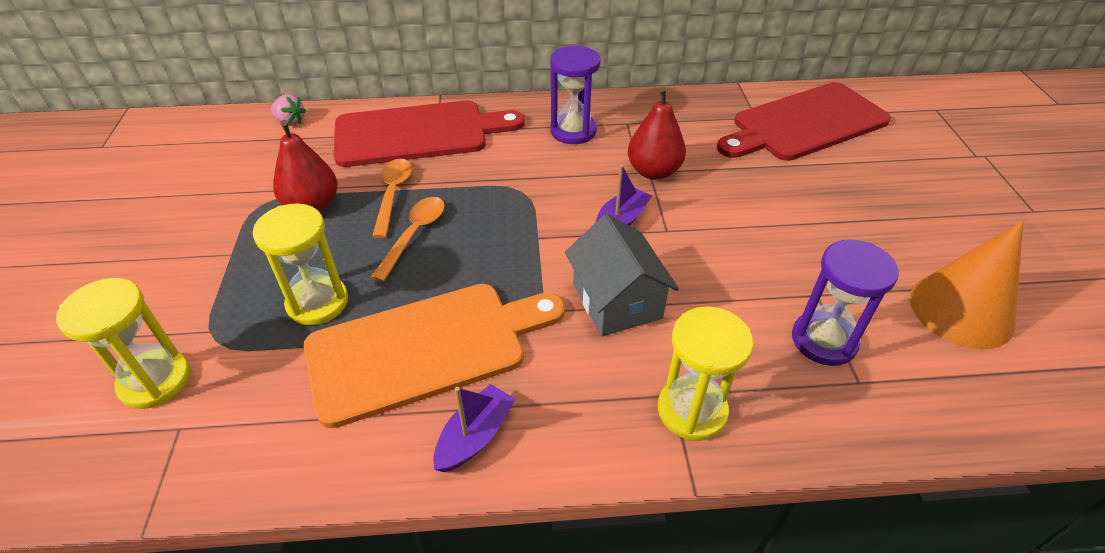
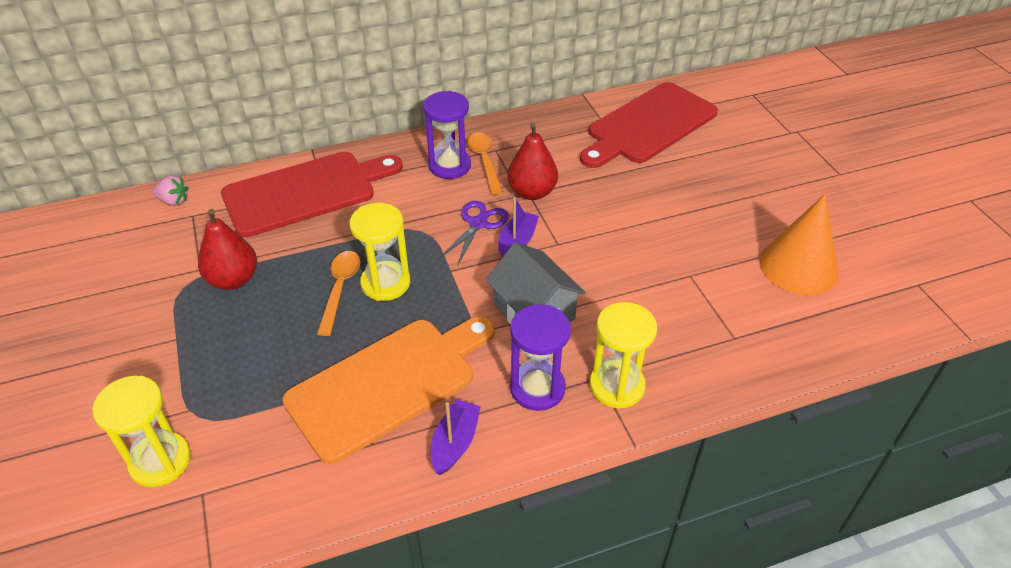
camera: 15 degrees left, 0 degrees up
(317, 302) = (277, 365): yellow hourglass -> yellow hourglass (385, 283)
(393, 195) = (305, 255): orange spoon -> orange spoon (485, 161)
(584, 194) = (478, 223): none -> purple scissors
(824, 340) = (702, 311): purple hourglass -> purple hourglass (537, 388)

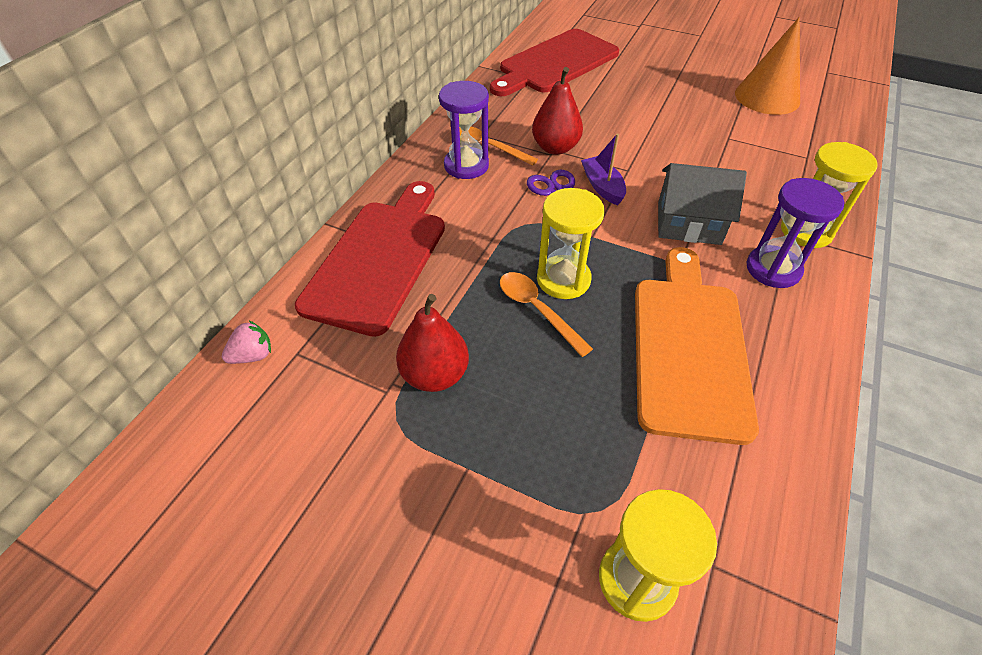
camera: 45 degrees left, 5 degrees up
(455, 443) = (794, 347): purple boat -> none
(649, 125) = (556, 63): red cutting board -> red cutting board turned 45 degrees clockwise

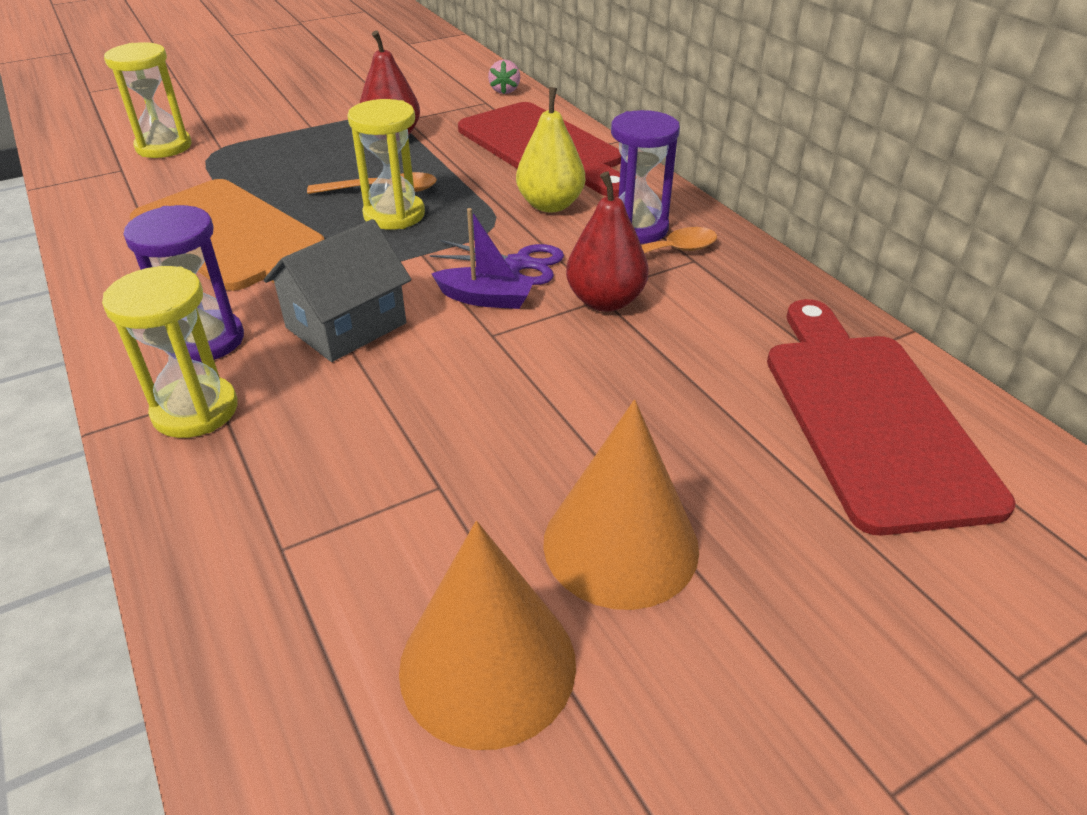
camera: 125 degrees right, 10 degrees down
(471, 212) = (550, 205): none -> yellow pear
(691, 91) = (620, 544): none -> orange cone

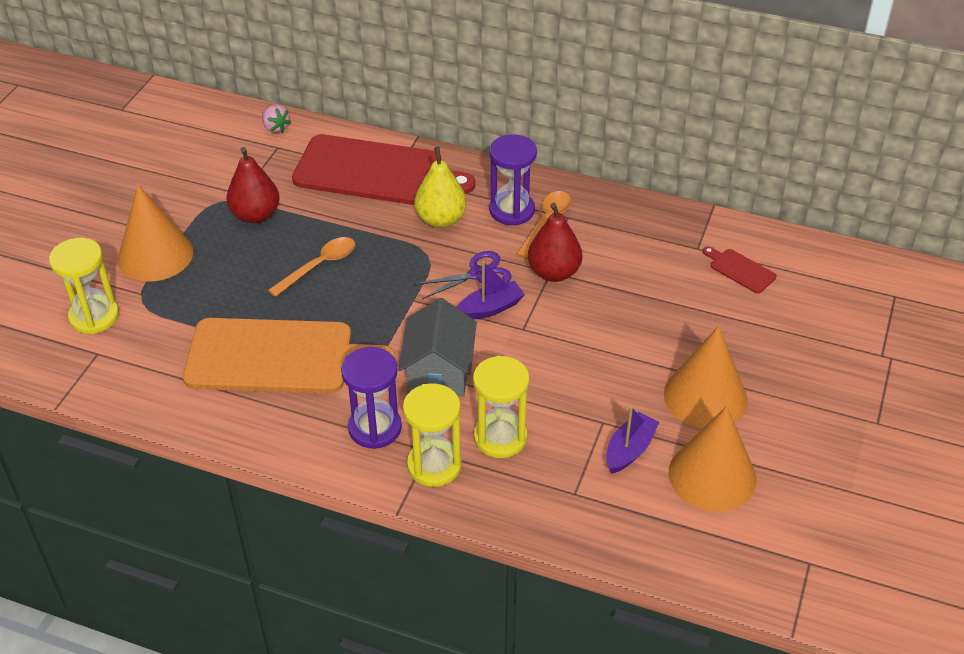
camera: 40 degrees left, 5 degrees up
(274, 129) = (155, 255): none -> orange cone
(394, 215) = (355, 281): yellow hourglass -> yellow hourglass (500, 437)
(423, 544) = (629, 450): none -> purple boat
(870, 418) = (740, 270): red cutting board -> red cutting board, size x0.40

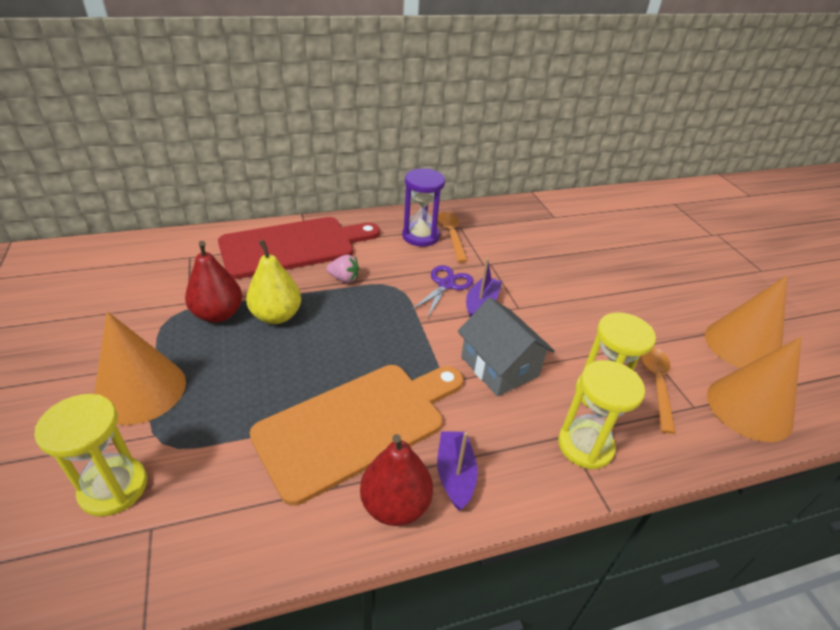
camera: 40 degrees left, 5 degrees down
(276, 128) = (175, 244): pink strawberry -> pink strawberry (344, 279)
(319, 266) = (317, 331): orange spoon -> orange spoon (656, 384)
(375, 428) = (506, 441): purple hourglass -> none
(441, 219) = (378, 259): yellow pear -> yellow pear (276, 316)
(554, 272) = (493, 263): red pear -> red pear (395, 504)
(629, 450) = (681, 355): purple boat -> purple boat (455, 474)
(705, 396) = (671, 298): orange cone -> orange cone (749, 408)
(740, 270) = (590, 219): red cutting board -> none

